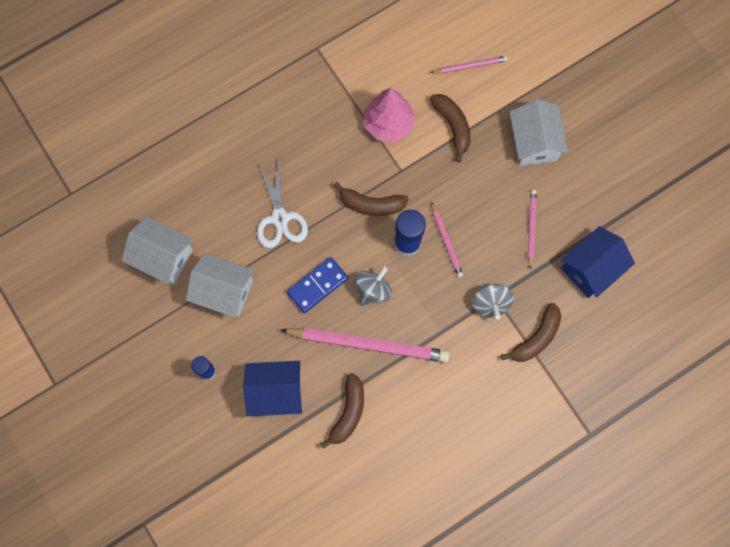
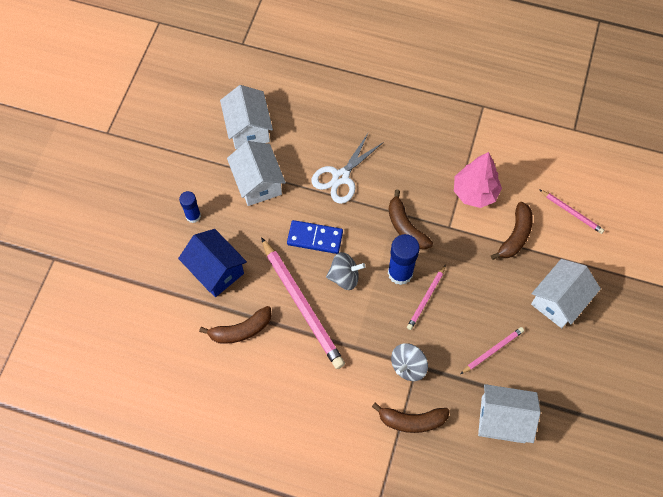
camera: 50 degrees right, 10 degrees down
(591, 268) = (503, 419): blue house -> white house

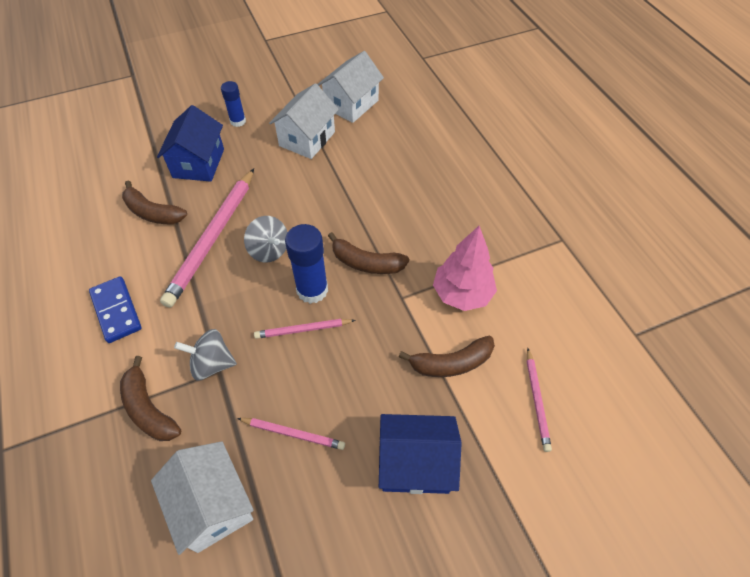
camera: 50 degrees right, 10 degrees down
(315, 238) = (290, 205): blue domino -> blue domino (116, 311)
(341, 177) = (369, 185): white scissors -> none
(406, 227) = (366, 263): brown banana -> brown banana turned 90 degrees counterclockwise
(559, 300) = (415, 463): white house -> blue house

